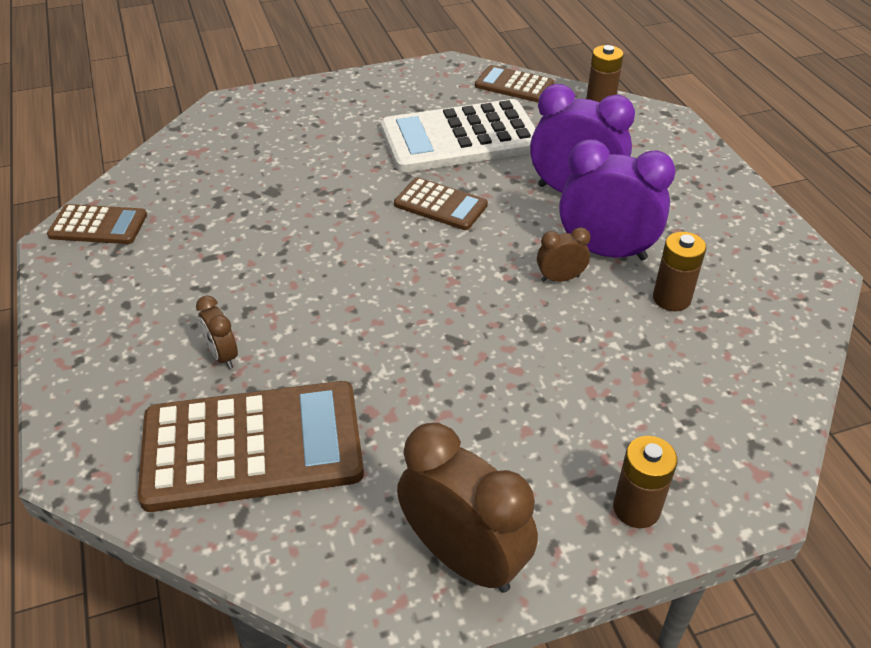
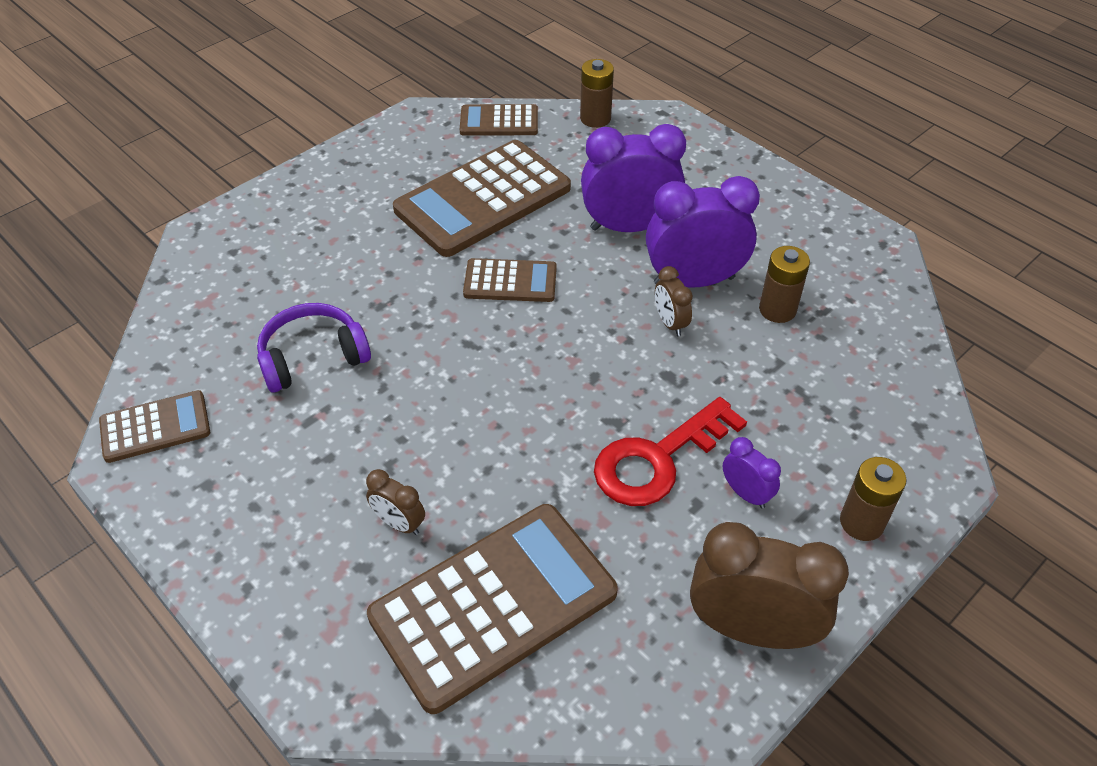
camera: 25 degrees left, 5 degrees up
(244, 213) = (313, 358): none -> purple headphones
(460, 138) = (483, 199): white calculator -> brown calculator
(474, 383) = (658, 459): none -> red key
(537, 441) = (746, 494): none -> purple clock
(560, 278) = (670, 323): brown clock -> brown clock turned 75 degrees counterclockwise

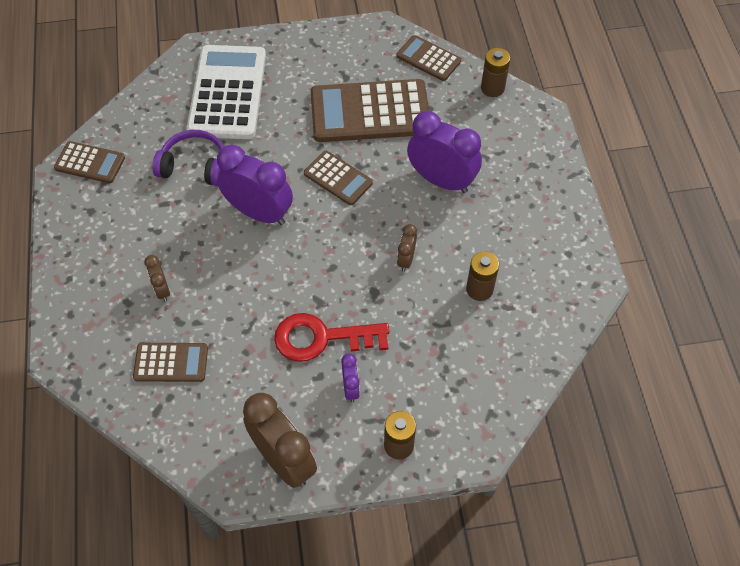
camera: 35 degrees right, 10 degrees up
(285, 258) = (228, 93): none -> white calculator
(493, 605) = (171, 363): brown calculator -> brown calculator, size x0.52
(694, 281) = (446, 240): purple clock -> purple clock (259, 213)

